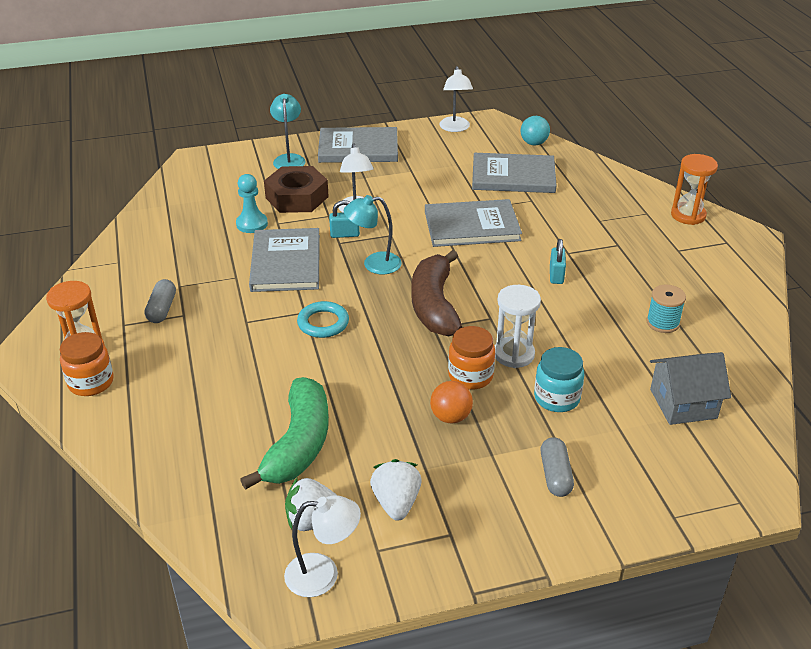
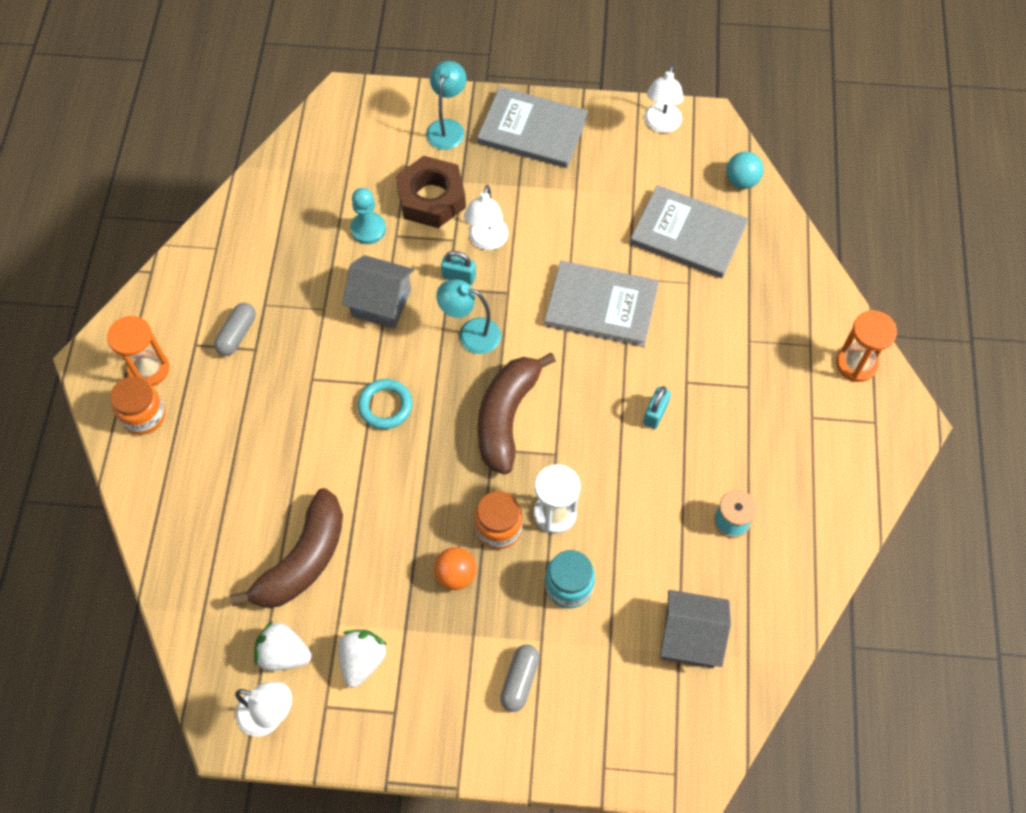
camera: 20 degrees right, 25 degrees up
(285, 263) = (381, 303): grey book -> grey house
(298, 444) = (303, 560): green banana -> brown banana

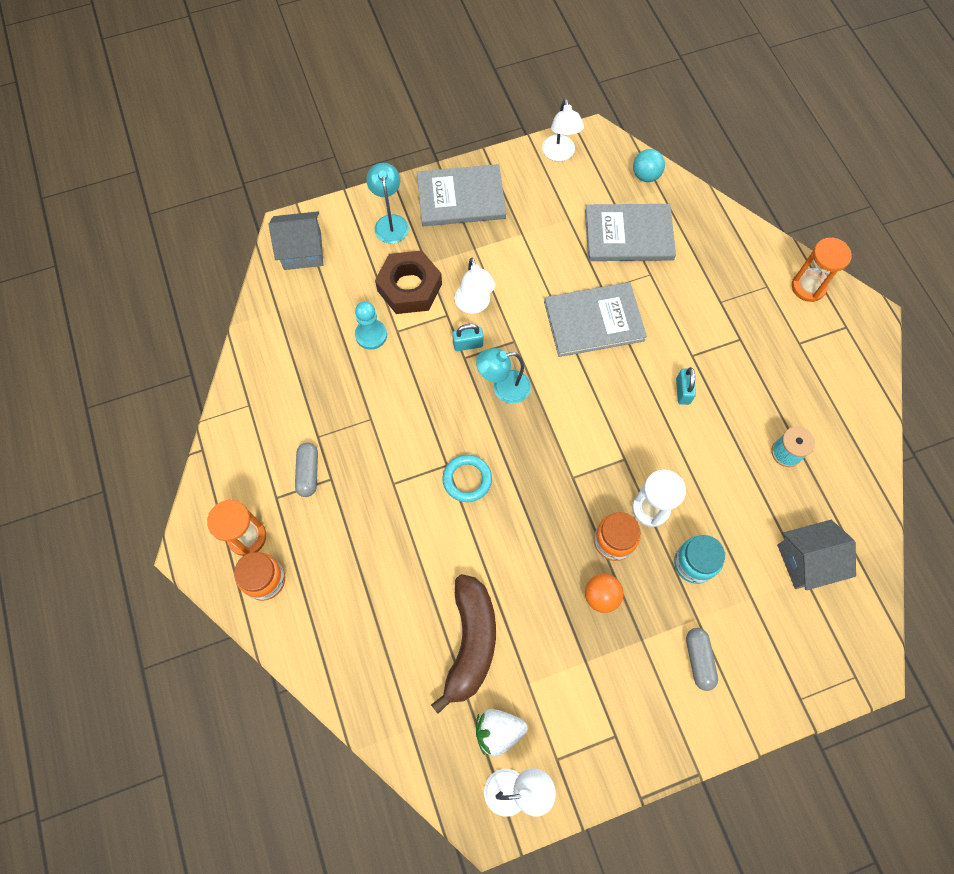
camera: 25 degrees left, 5 degrees up
(362, 660) = (565, 705): white strawberry -> none
(381, 303) = (416, 393): grey house -> grey house (302, 251)
(506, 417) = (570, 445): brown banana -> none

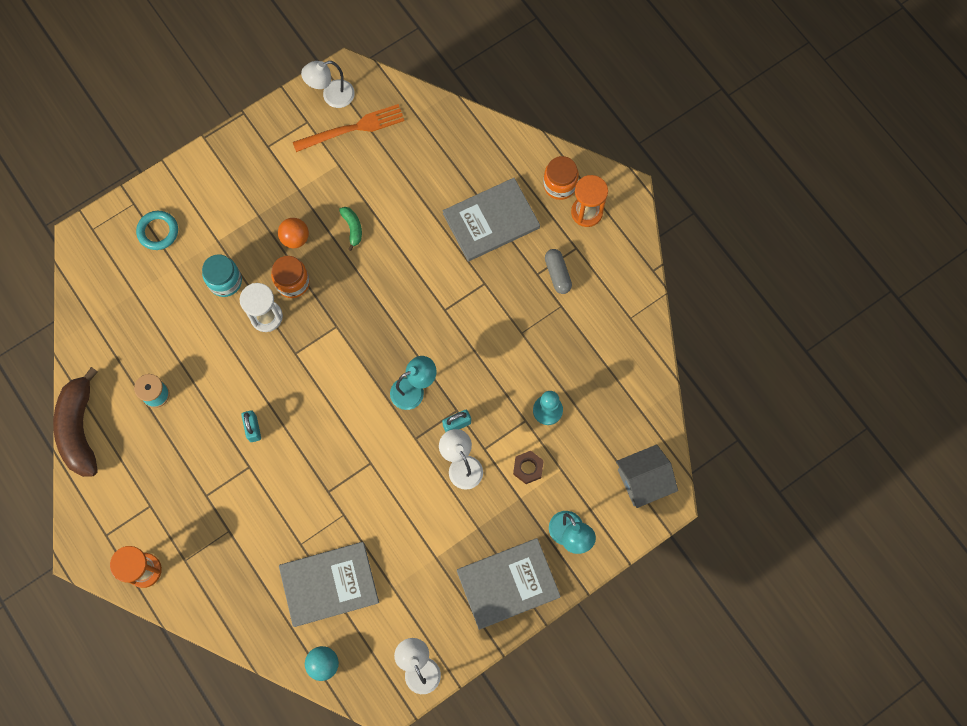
camera: 165 degrees right, 5 degrees up
(409, 287) = (528, 468): brown nut -> brown nut, size x0.51
(467, 479) = (424, 302): turquoise ring -> turquoise ring (158, 231)
(470, 642) = (388, 181): brown banana -> brown banana (80, 429)
(498, 731) = (353, 128): white strawberry -> orange fork
(529, 591) = (352, 228): none -> green banana
(594, 321) = (346, 478): grey book -> grey book (491, 221)
(698, 660) = (213, 211): grey capsule -> none
(806, 561) = (134, 306): grey house -> none

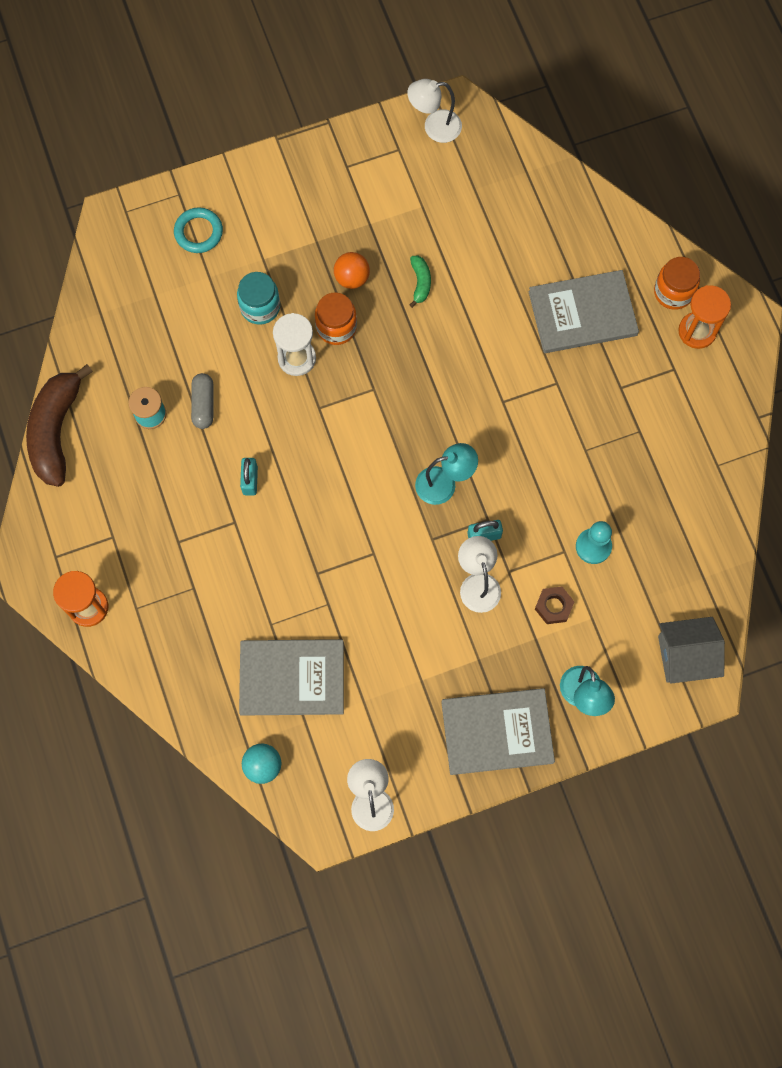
camera: 15 degrees right, 0 degrees up
(353, 128) = (449, 170): orange fork -> none
(557, 274) = (644, 394): grey capsule -> grey capsule (203, 404)

